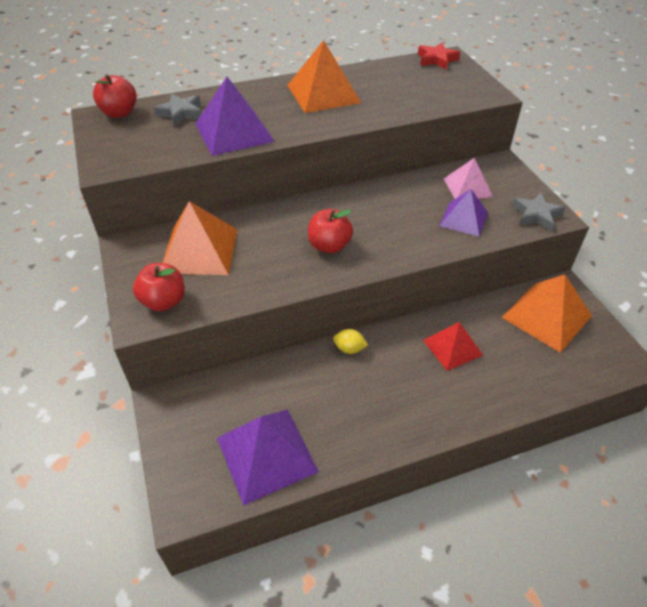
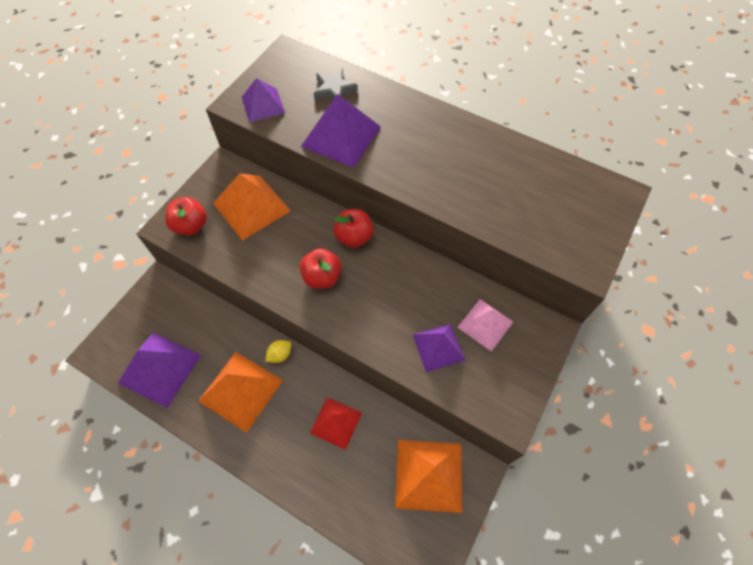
camera: 50 degrees right, 15 degrees up
(119, 113) = (301, 60): red apple -> red apple (354, 237)
(133, 153) = (263, 105): none -> purple pyramid
(323, 93) = (452, 149): orange pyramid -> orange pyramid (241, 390)
(349, 349) = (280, 355): yellow lemon -> yellow lemon turned 75 degrees clockwise
(436, 60) = (602, 188): red star -> none
(536, 215) = (497, 400): grey star -> none

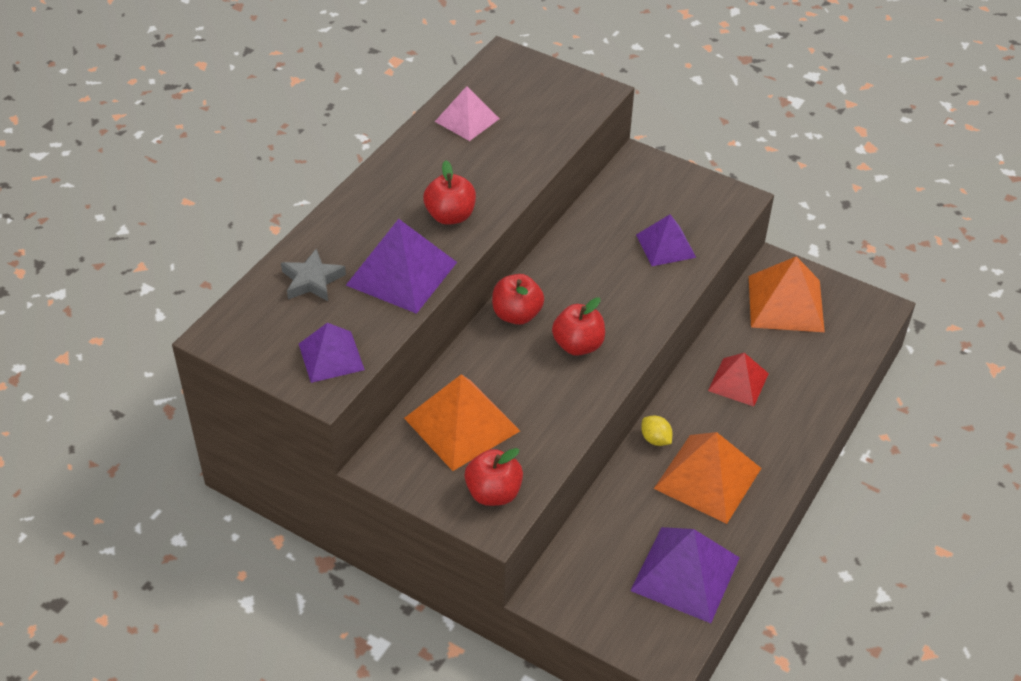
camera: 90 degrees left, 15 degrees down
(404, 162) = (450, 216): none -> red apple
(485, 324) = (635, 207): pink pyramid -> pink pyramid (467, 120)

